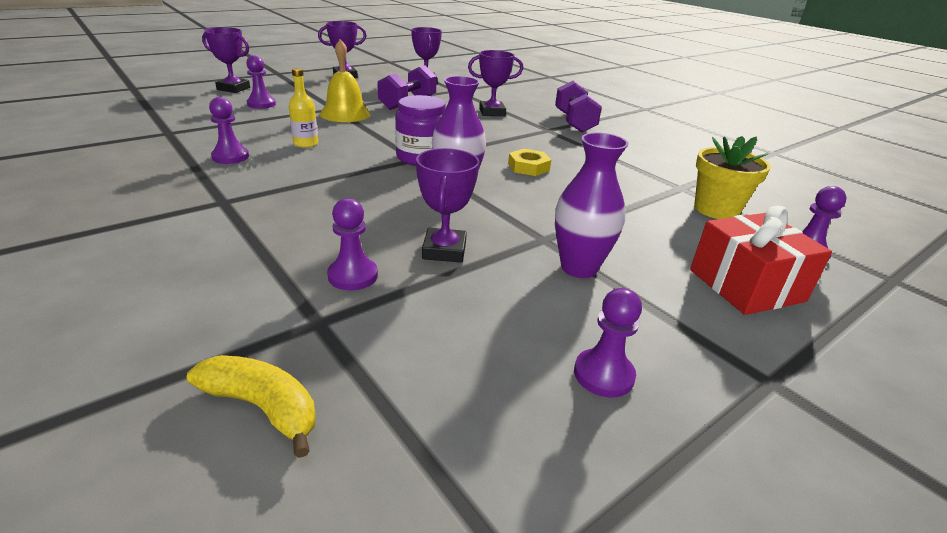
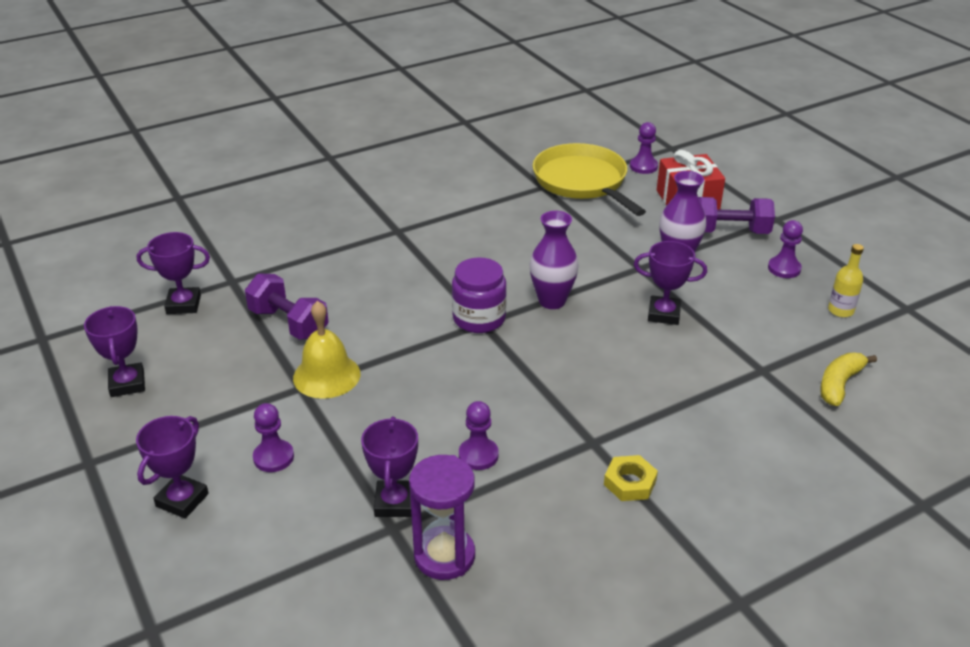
camera: 80 degrees left, 5 degrees up
(123, 147) = (444, 556): none -> purple hourglass
(306, 144) = (437, 401): yellow bottle -> yellow bottle (840, 310)
(353, 276) = (706, 357): purple pawn -> none
(492, 112) = (333, 260): purple trophy -> purple trophy (394, 503)
(528, 167) = (502, 256): yellow nut -> yellow nut (630, 482)
(574, 122) = (375, 210): purple dumbbell -> purple dumbbell (730, 231)
(716, 209) = (582, 181): yellow flower pot -> yellow pan

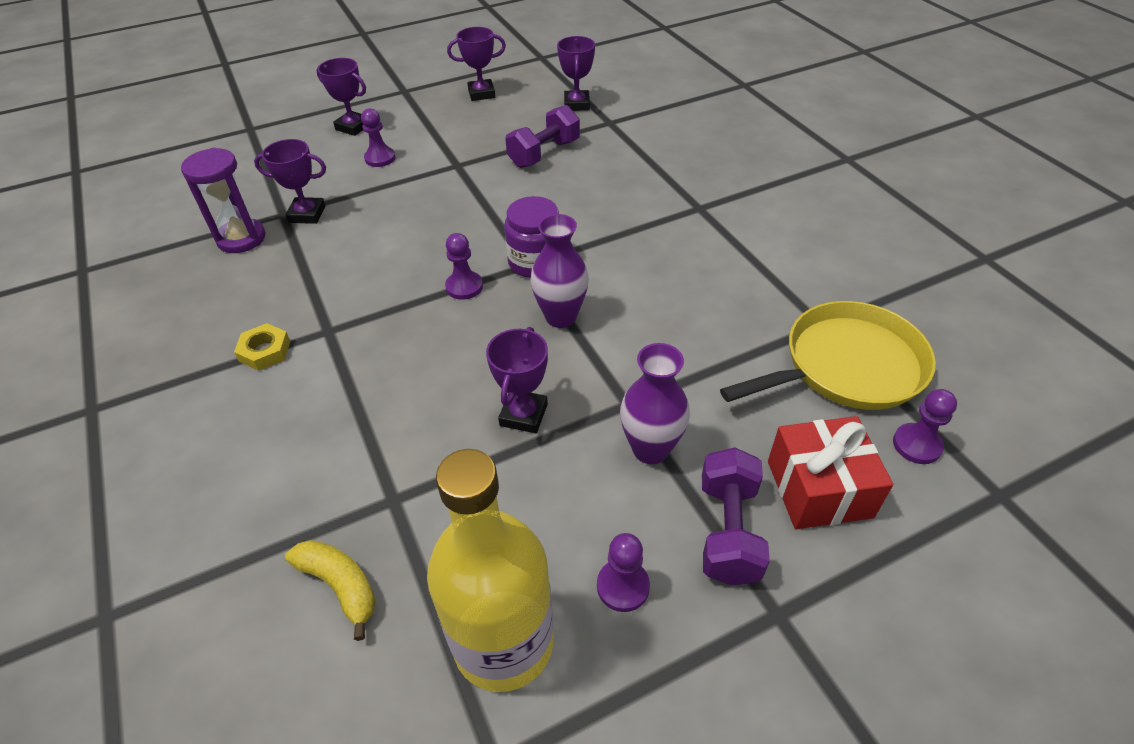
camera: 95 degrees right, 10 degrees up
(326, 375) = (468, 176): yellow bell -> none
(478, 455) = (340, 257): purple pawn -> purple pawn (464, 287)
(840, 310) = (503, 642): yellow bottle -> yellow bottle, size x2.41

